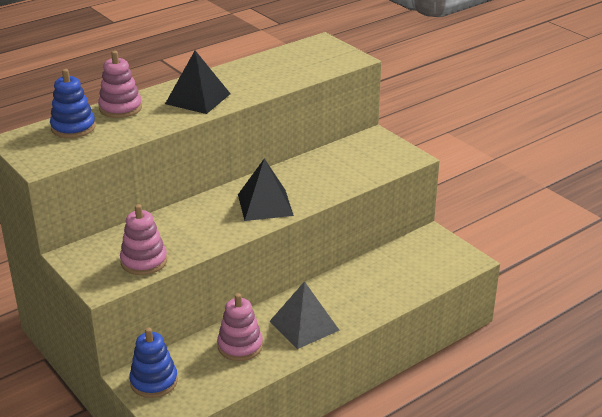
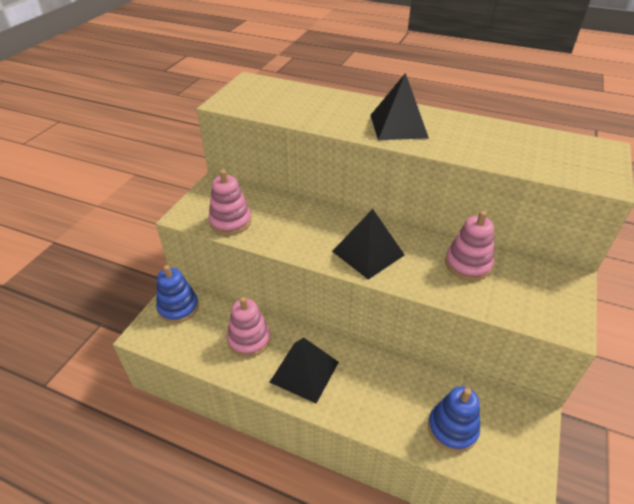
camera: 60 degrees right, 10 degrees up
(73, 127) = (289, 94): blue stacking toy -> blue stacking toy (452, 428)
(120, 108) = (340, 100): pink stacking toy -> pink stacking toy (467, 264)
(304, 325) = (304, 371): grey pyramid -> black pyramid

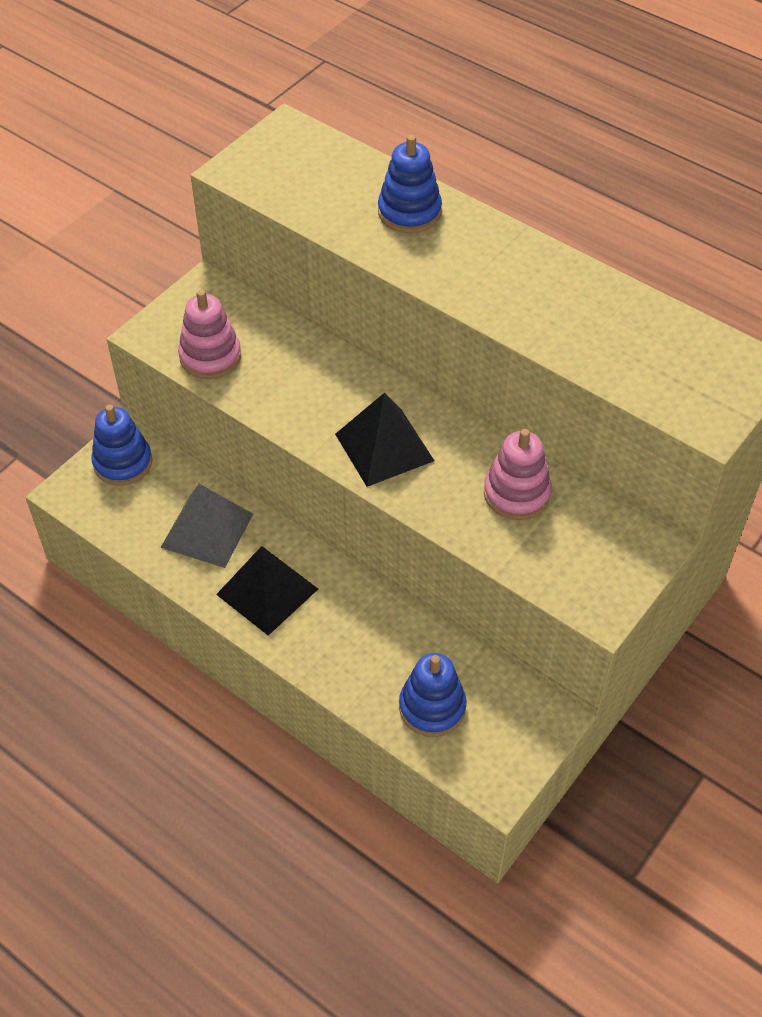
camera: 15 degrees right, 10 degrees up
(249, 339) = (207, 530): pink stacking toy -> grey pyramid
(345, 107) = (409, 212): none -> blue stacking toy
(398, 126) = (471, 265): black pyramid -> none

